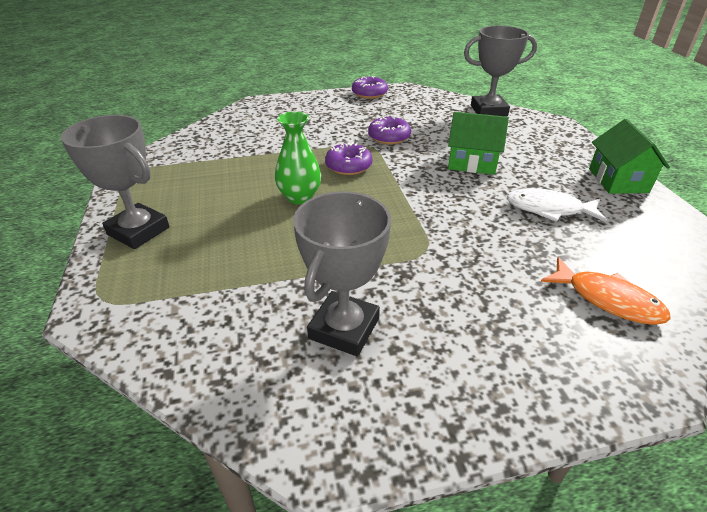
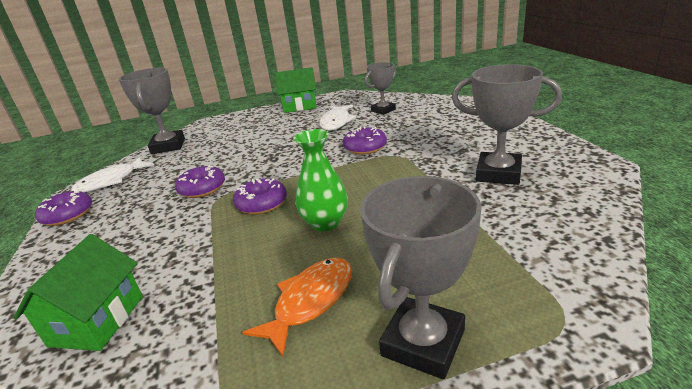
camera: 90 degrees left, 10 degrees down
(419, 98) = (111, 181): none -> white fish
(456, 228) = (365, 147): none -> purple donut
(472, 162) = (267, 147): green house -> green house (97, 320)
(600, 254) = (383, 110): none -> grey trophy
(607, 299) = (423, 109): orange fish -> orange fish (310, 301)

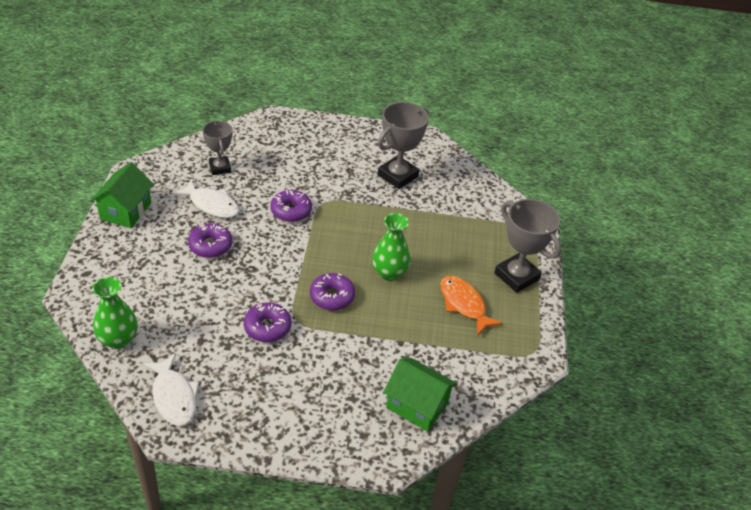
camera: 75 degrees left, 15 degrees up
(67, 215) = (228, 433): purple donut -> purple donut (210, 245)
(168, 146) = (118, 339): grey trophy -> green vase

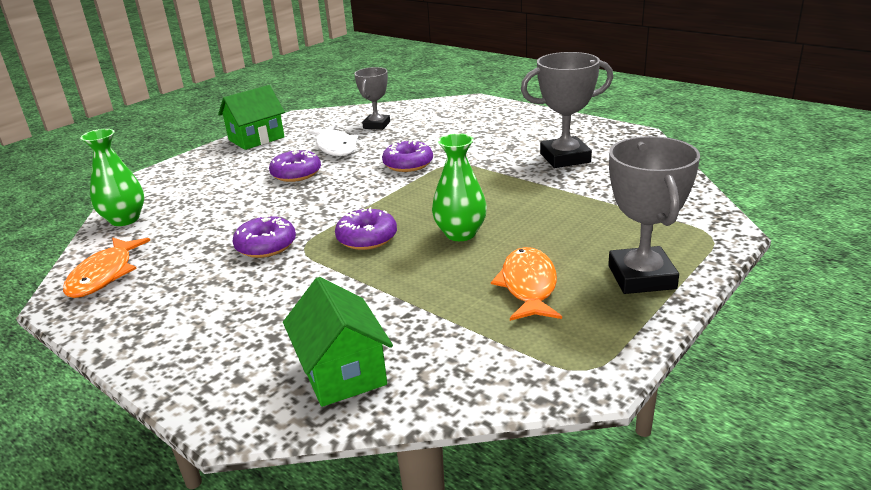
camera: 40 degrees right, 15 degrees down
(174, 396) = (104, 275): white fish -> orange fish

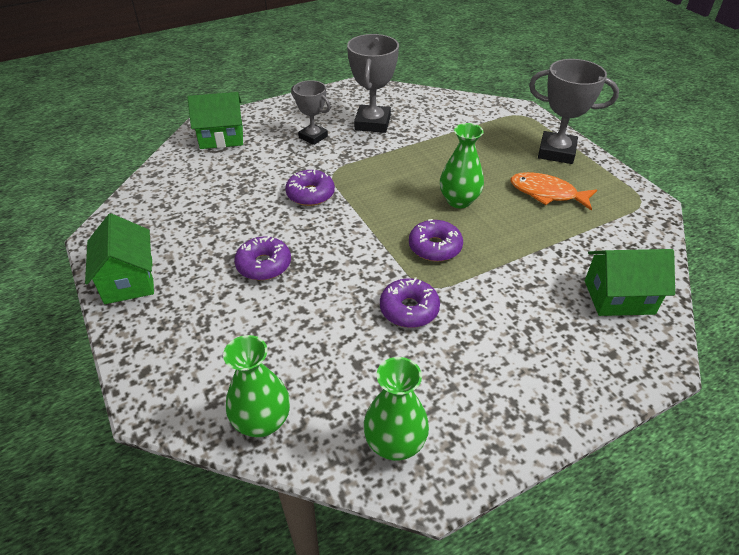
camera: 70 degrees left, 15 degrees up
(104, 275) = (395, 443): orange fish -> green vase
(336, 147) = (223, 227): white fish -> none
(376, 125) = (196, 190): grey trophy -> grey trophy (313, 137)
(462, 111) = (221, 137): none -> green house

